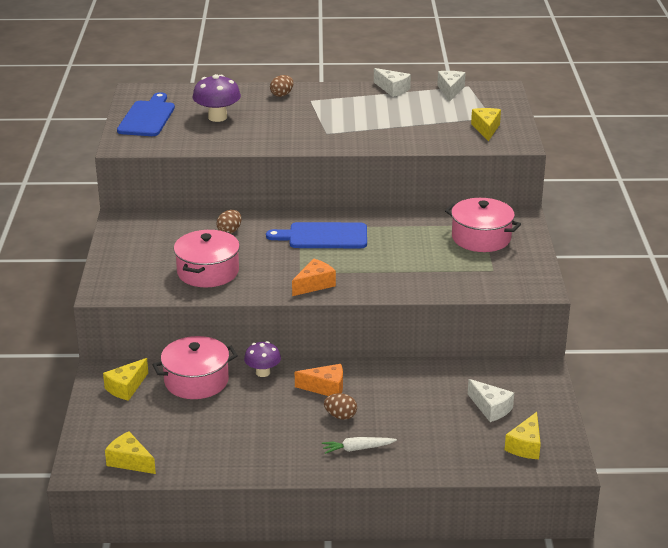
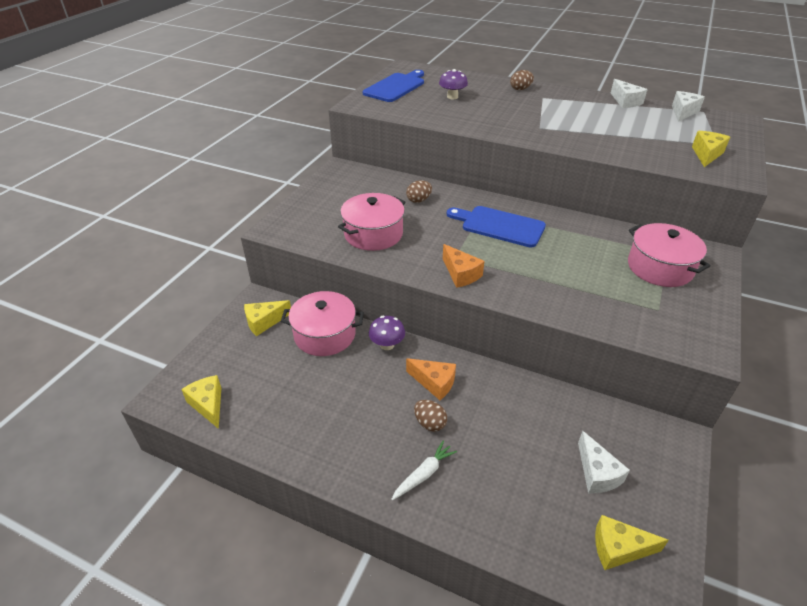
camera: 25 degrees right, 10 degrees up
(217, 117) = (452, 97): purple mushroom -> purple mushroom, size x0.66
(314, 285) = (461, 274): orange cheese -> orange cheese turned 75 degrees clockwise
(357, 449) = (424, 474): white carrot -> white carrot turned 120 degrees clockwise
(525, 446) = (618, 548): yellow cheese -> yellow cheese turned 45 degrees clockwise

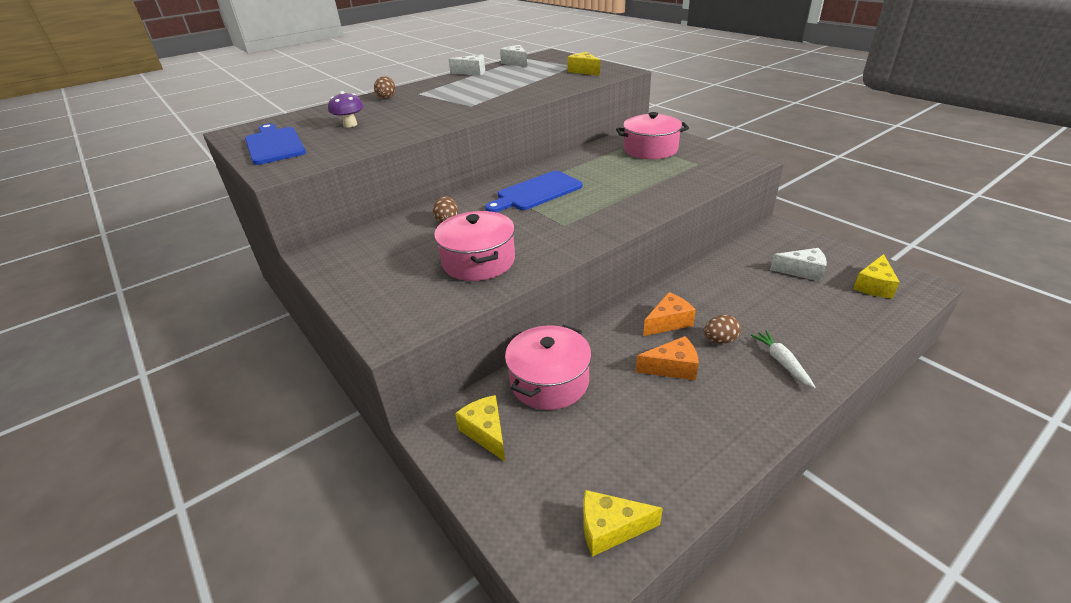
camera: 60 degrees left, 5 degrees down
(264, 322) = (486, 432): yellow cheese -> yellow cheese turned 150 degrees clockwise
(387, 345) = (597, 338): purple mushroom -> none
(461, 274) = (592, 229): orange cheese -> orange cheese (672, 368)

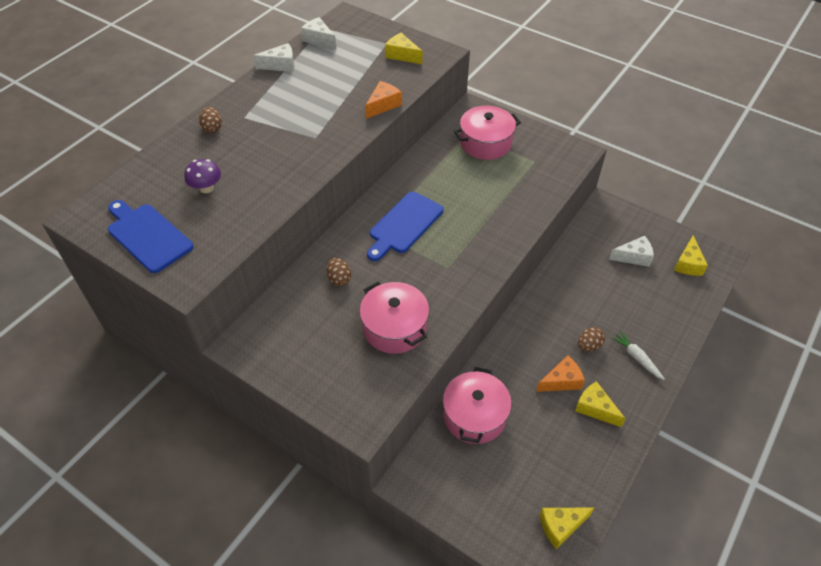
camera: 20 degrees left, 15 degrees up
(486, 432) = (446, 474): yellow cheese -> yellow cheese (595, 408)
(668, 322) = (545, 335): orange cheese -> orange cheese (383, 105)

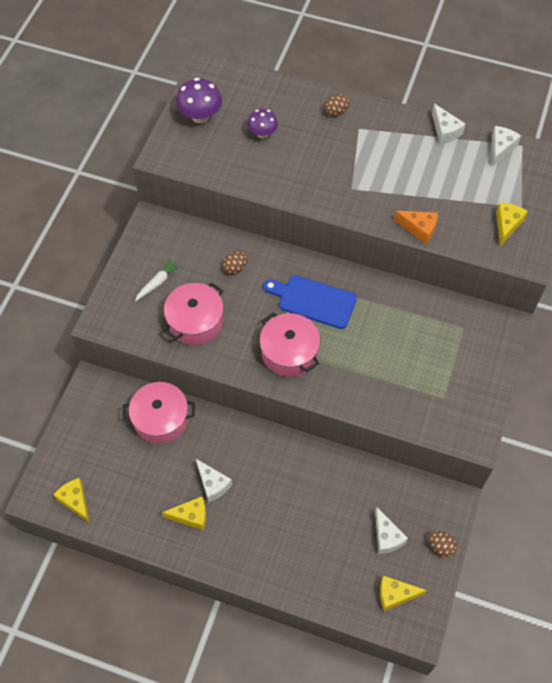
camera: 75 degrees right, 10 degrees up
(148, 236) = (200, 116): blue cutting board -> purple mushroom
(485, 143) = (454, 347): pink pot -> pink pot (289, 352)
(561, 381) = (213, 484): orange cheese -> white cheese
(588, 345) = (258, 503): brown egg -> brown egg (440, 546)
(595, 408) = (191, 516): yellow cheese -> yellow cheese turned 60 degrees clockwise
(637, 358) = (256, 549): white carrot -> white carrot (157, 283)

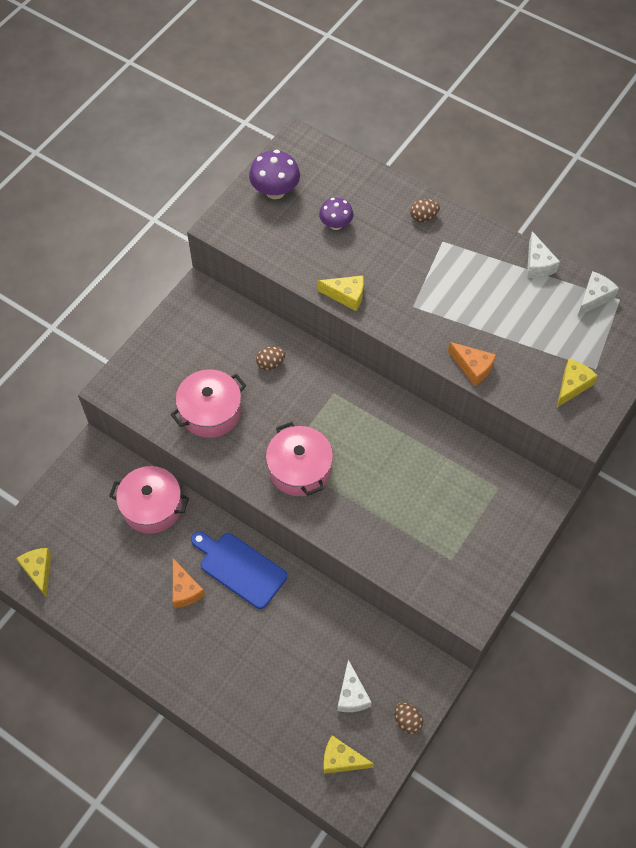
camera: 15 degrees right, 0 degrees up
(157, 283) = (184, 361): white carrot -> none
(191, 516) = (152, 618): yellow cheese -> yellow cheese (346, 296)
(213, 484) = (185, 590): white cheese -> orange cheese
(313, 301) = (343, 419): blue cutting board -> blue cutting board (240, 568)

